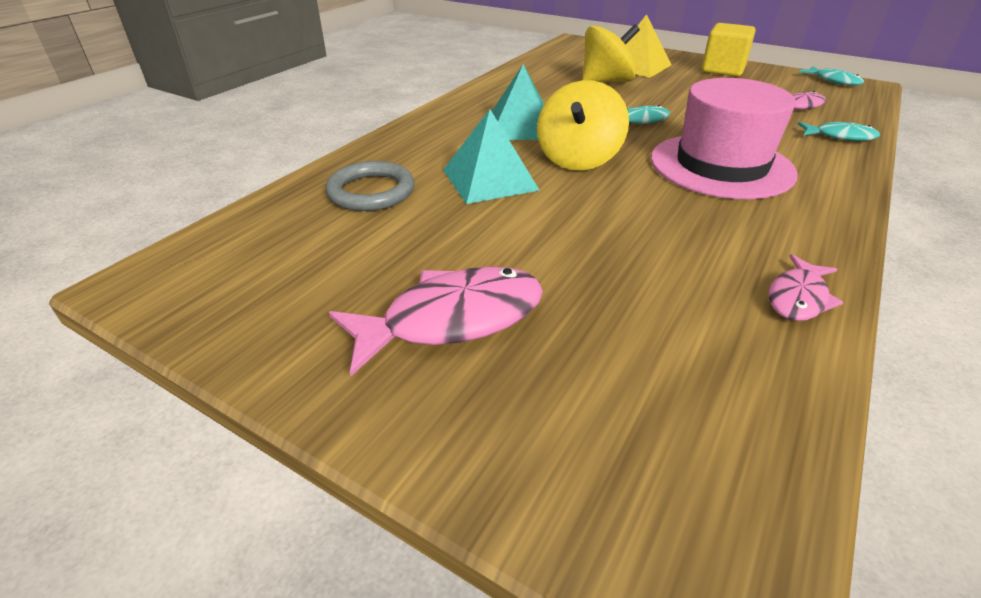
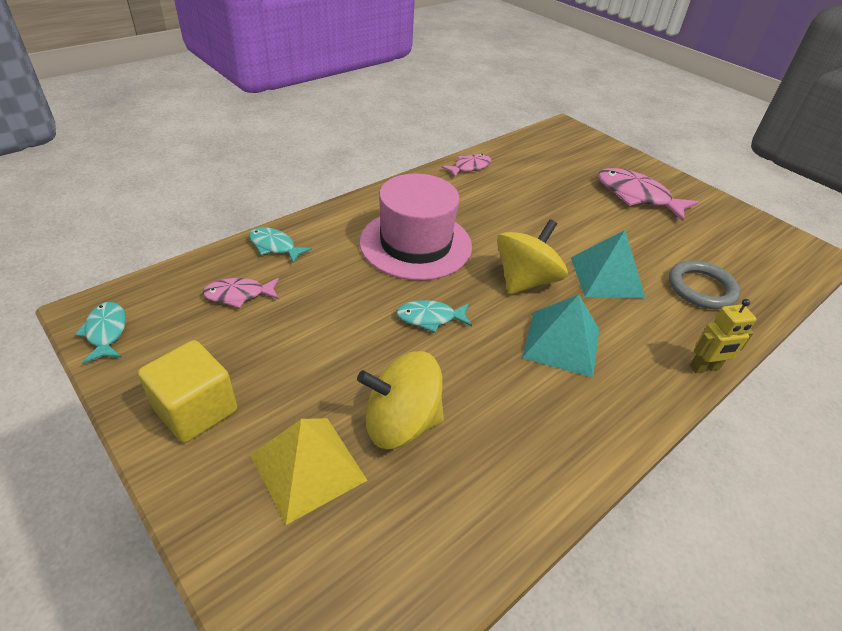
camera: 165 degrees left, 5 degrees up
(391, 134) = (704, 368): none -> yellow robot
(452, 319) = (637, 196): pink fish -> pink fish turned 45 degrees clockwise

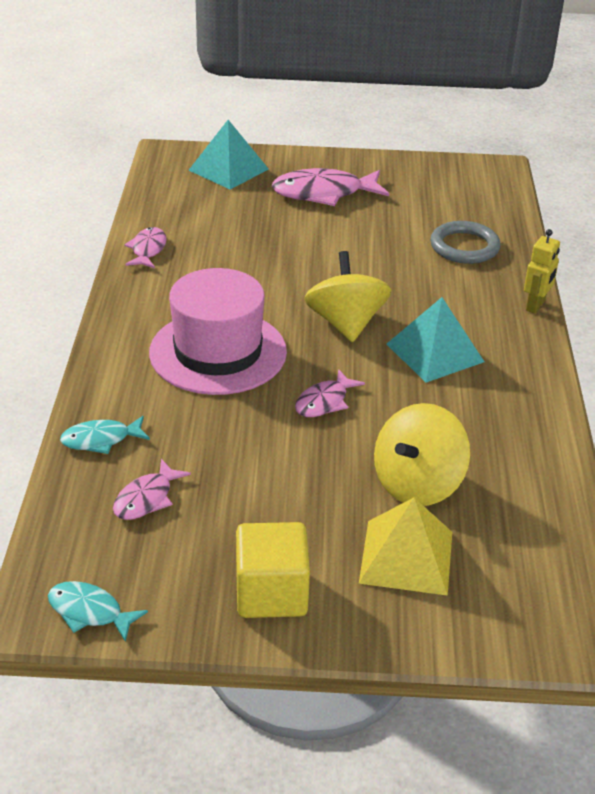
camera: 45 degrees left, 5 degrees down
(430, 318) = (324, 402): turquoise fish -> pink fish
(607, 277) = (395, 280): turquoise pyramid -> turquoise pyramid (228, 169)

